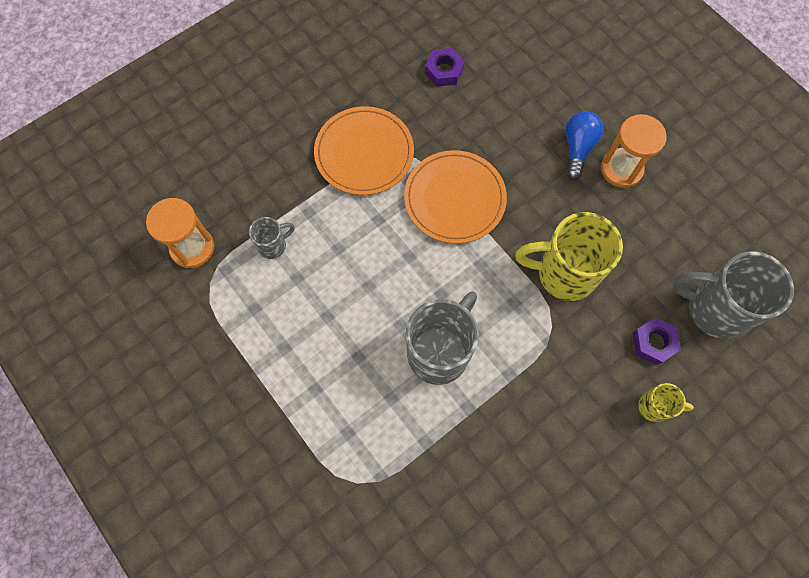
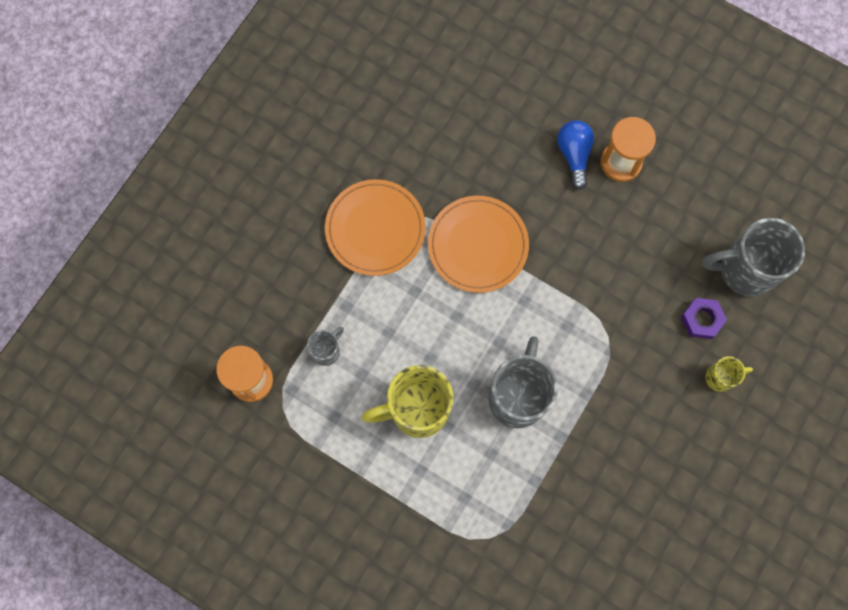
camera: 20 degrees left, 5 degrees up
(444, 71) = (419, 117): purple nut -> none
(563, 274) = (602, 283): yellow mug -> yellow mug (417, 410)

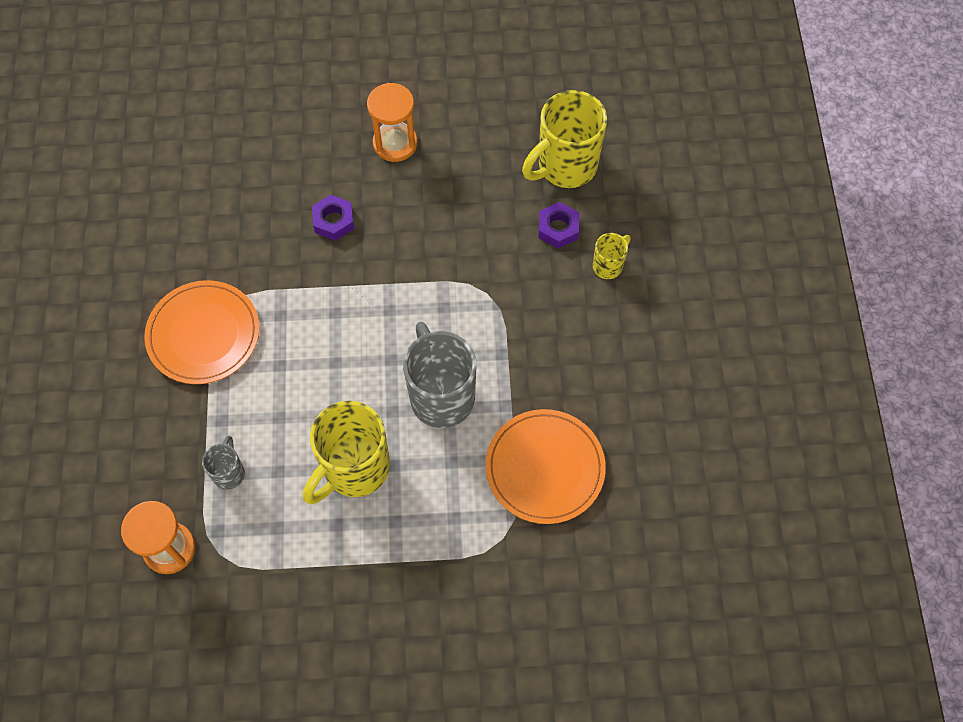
camera: 35 degrees left, 10 degrees down
(478, 245) = (312, 289): orange plate -> orange plate (545, 468)
(530, 198) = (333, 221): none -> purple nut
(574, 155) = (348, 162): blue light bulb -> none
(744, 270) = (565, 167): grey mug -> yellow mug

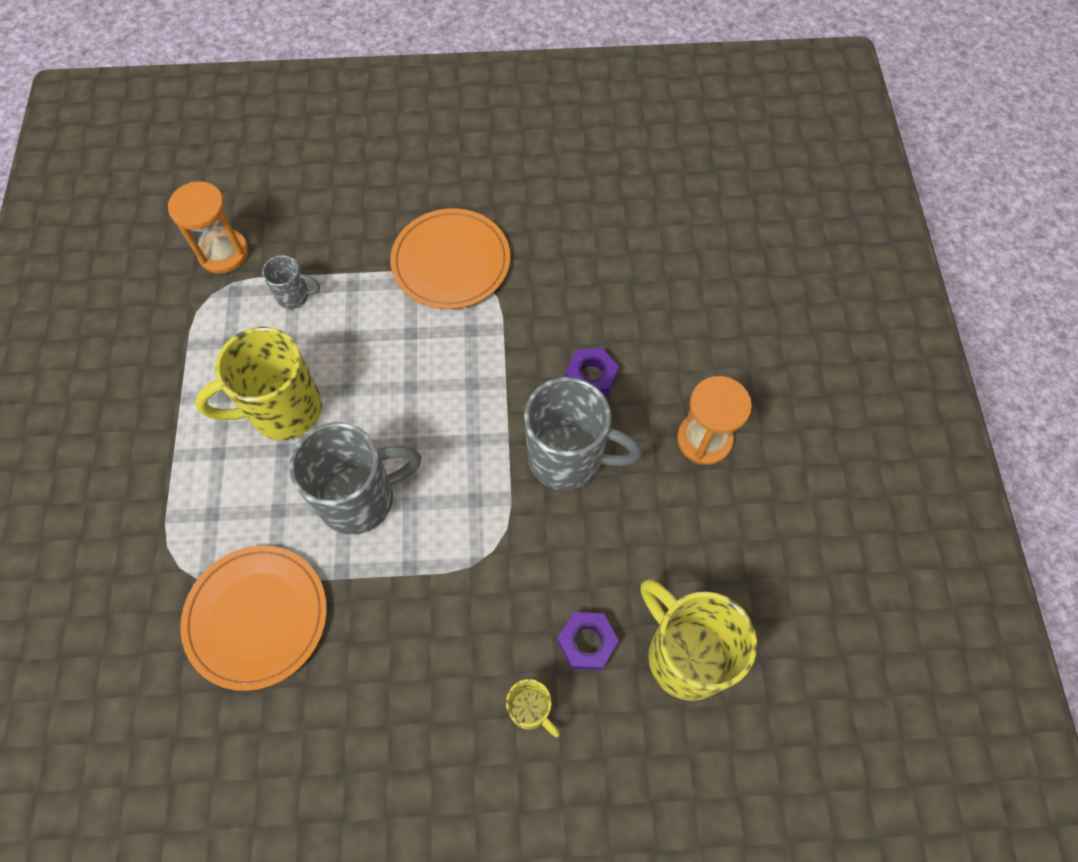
camera: 90 degrees right, 0 degrees up
(354, 469) = (282, 410): yellow mug -> yellow mug turned 60 degrees counterclockwise
(408, 239) = (568, 458): none -> grey mug

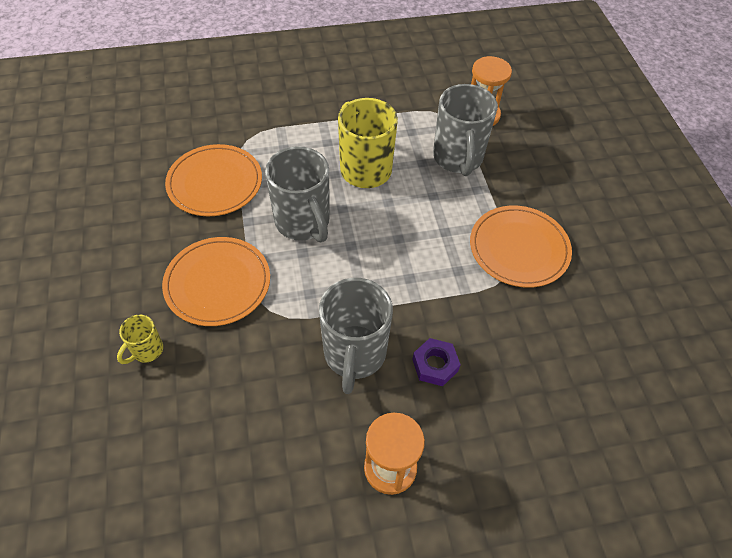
camera: 80 degrees right, 10 degrees down
(294, 296) = (458, 159): grey mug -> grey mug, size x2.05
(439, 615) = (217, 283): none -> orange plate
(587, 642) = (197, 384): purple nut -> none
(685, 655) = (186, 462): yellow mug -> none

